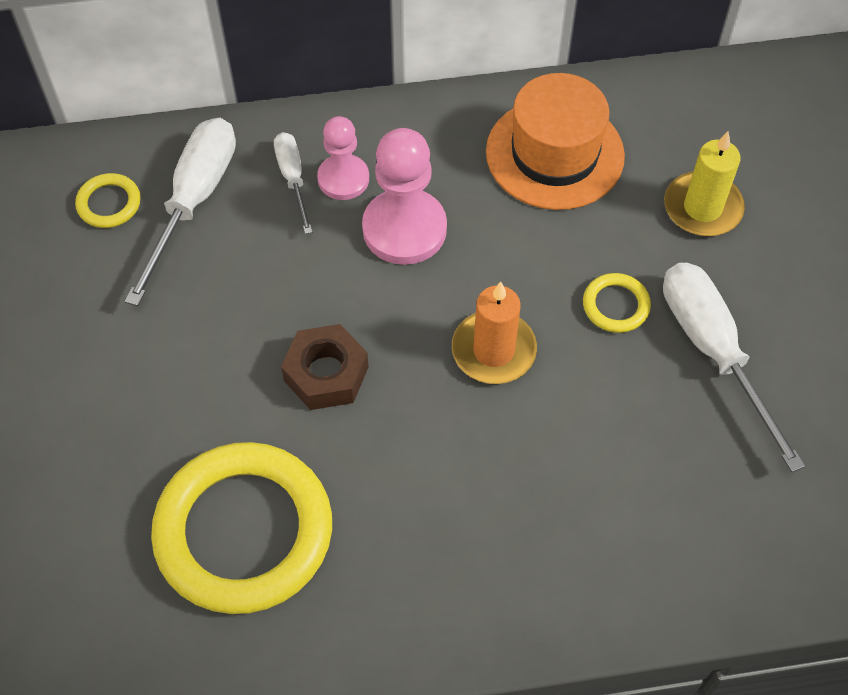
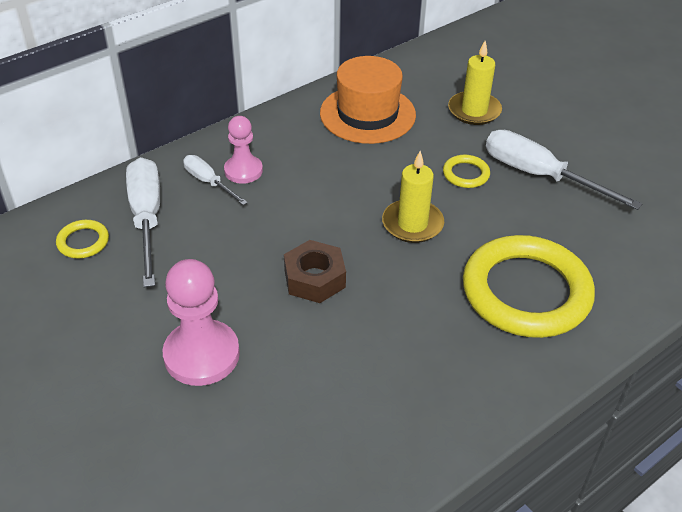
camera: 30 degrees left, 15 degrees down
(244, 531) = (329, 393): yellow ring -> yellow ring (526, 292)
(404, 229) = (305, 183): pink pawn -> pink pawn (201, 355)
(493, 350) = (412, 224): orange candle -> yellow candle

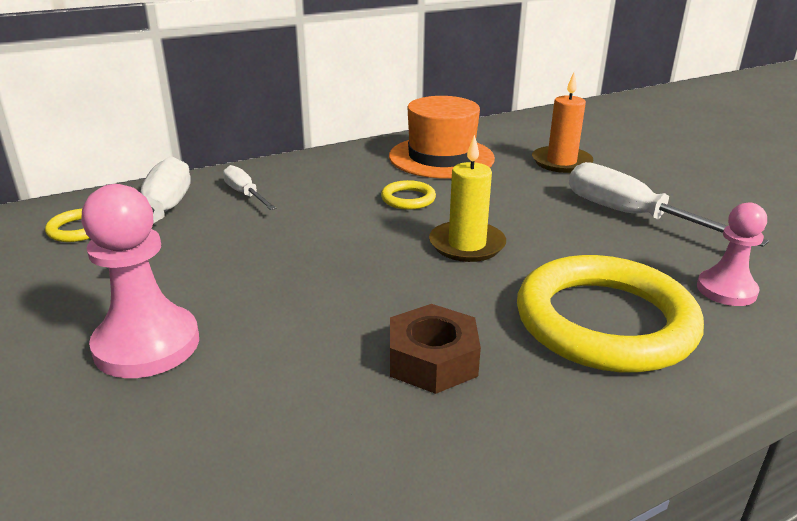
camera: 10 degrees right, 15 degrees down
(243, 171) = (288, 188): pink pawn -> pink pawn (726, 290)
(314, 279) = (327, 283): brown nut -> brown nut (432, 360)
(466, 174) = (542, 209): yellow ring -> yellow ring (408, 199)
(474, 111) = (561, 162): yellow candle -> orange candle

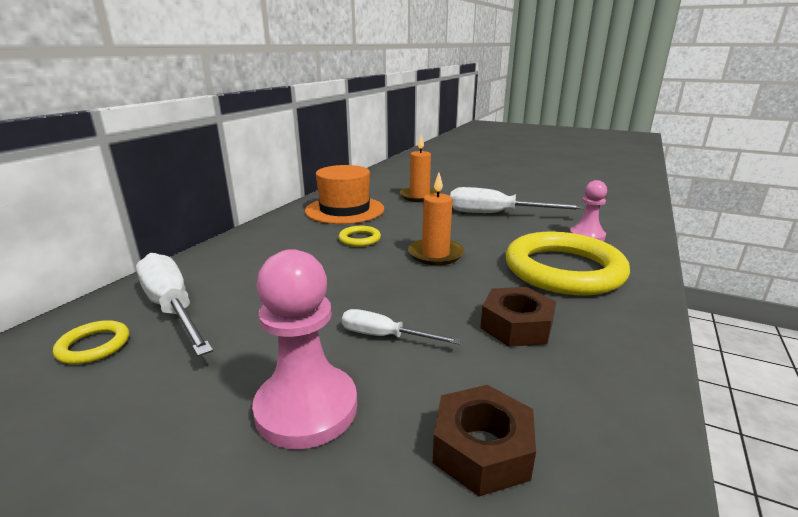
camera: 35 degrees left, 5 degrees down
(224, 448) = (481, 449): none -> brown nut
(245, 194) = (230, 269): white screwdriver -> white screwdriver (384, 336)
(467, 245) = (435, 254): yellow candle -> orange candle

